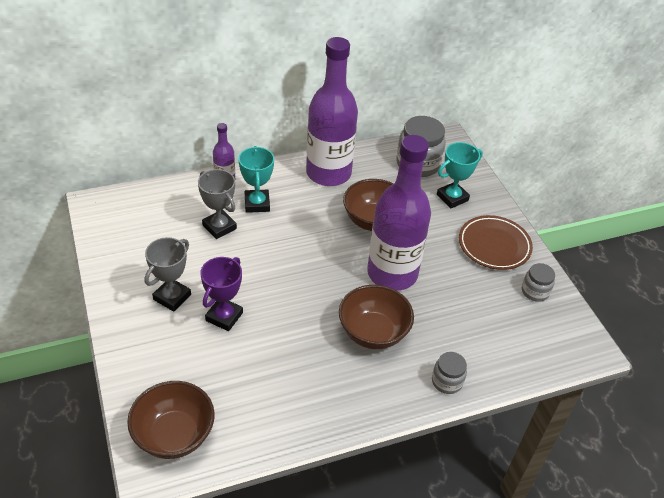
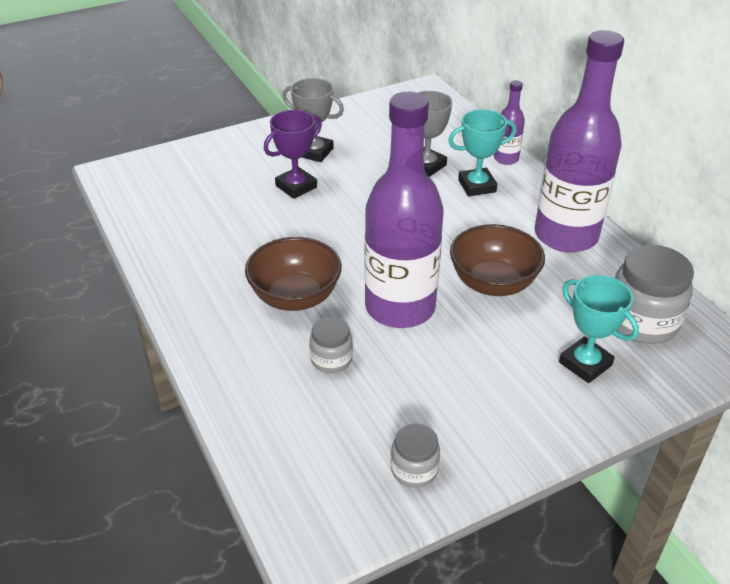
camera: 85 degrees right, 5 degrees down
(174, 435) = (149, 179): brown bowl -> none
(224, 316) = (296, 186): purple trophy -> purple trophy turned 60 degrees counterclockwise
(447, 381) = (227, 368): grey jar -> grey jar (331, 359)
(494, 245) = (498, 417): brown plate -> none

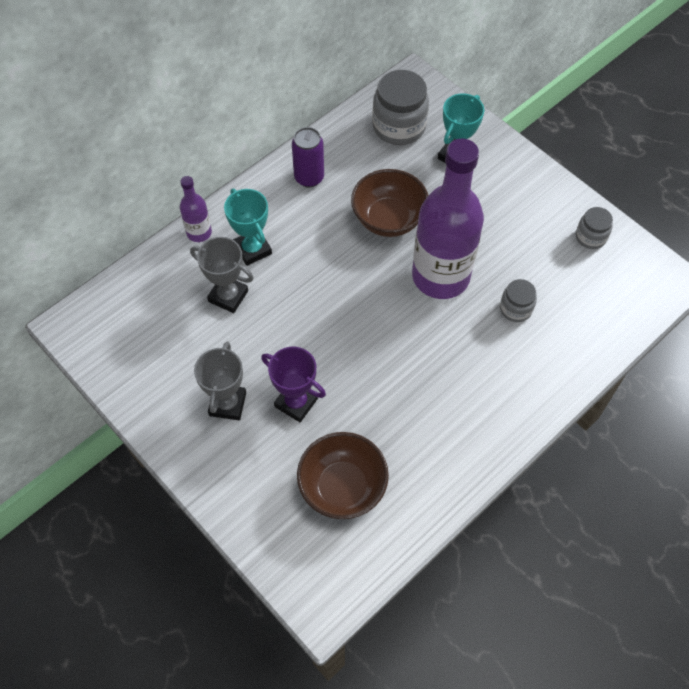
camera: 105 degrees left, 20 degrees up
(295, 297) = (457, 354): brown bowl -> brown bowl (342, 487)
(565, 235) = (309, 178): purple bottle -> purple can

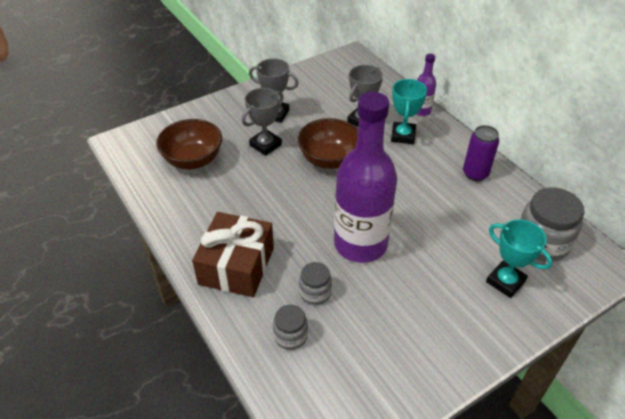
camera: 100 degrees right, 15 degrees down
(252, 249) = (403, 136): turquoise trophy -> turquoise trophy turned 60 degrees counterclockwise
(296, 402) = (265, 145): purple trophy -> grey trophy
(388, 219) = (427, 218): brown bowl -> brown bowl (329, 159)
(503, 389) = (236, 266): none -> brown gift
(590, 237) = (392, 382): grey jar -> grey jar (290, 336)

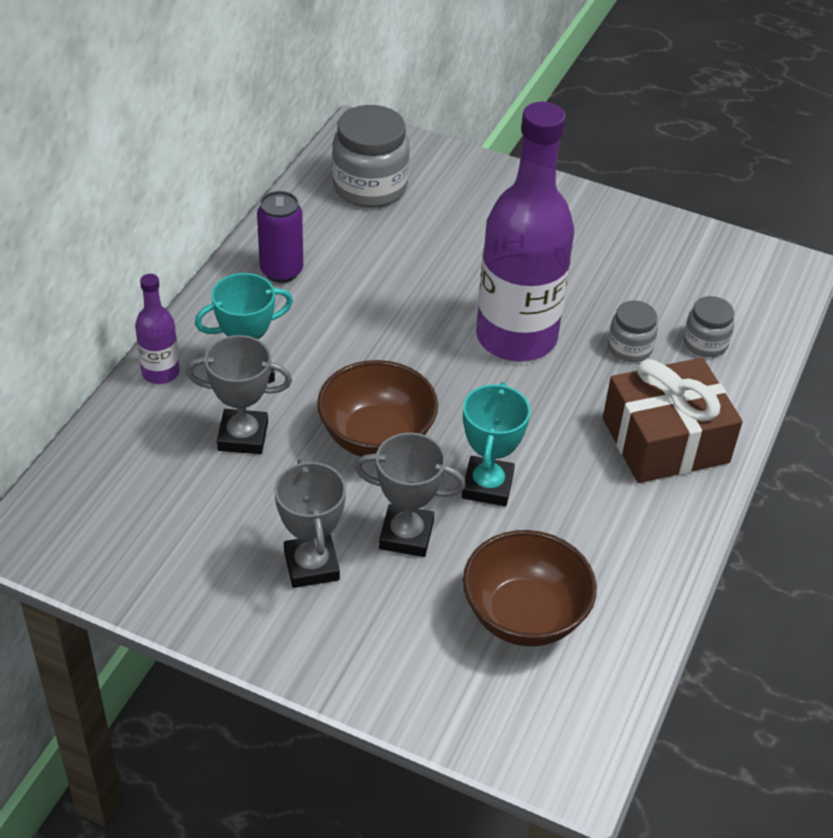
camera: 125 degrees left, 0 degrees up
(505, 281) = (461, 202): turquoise trophy -> turquoise trophy (487, 486)

